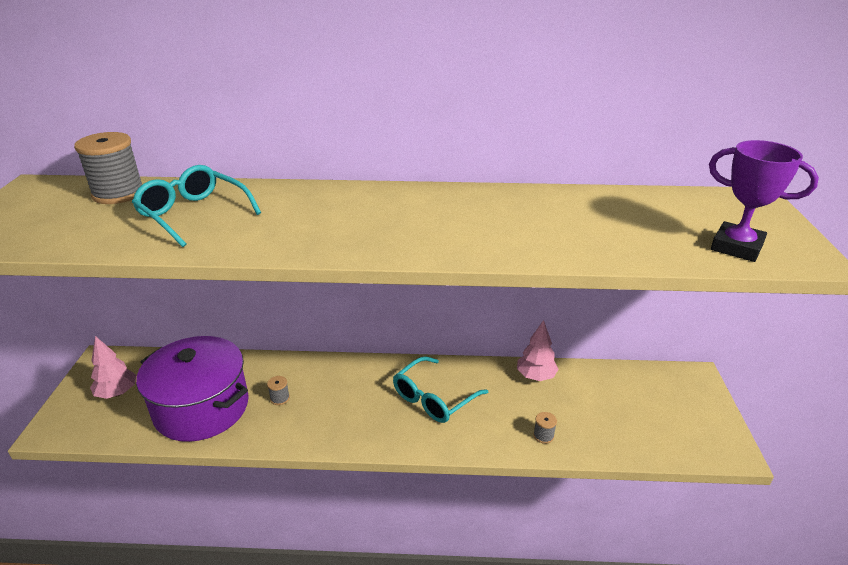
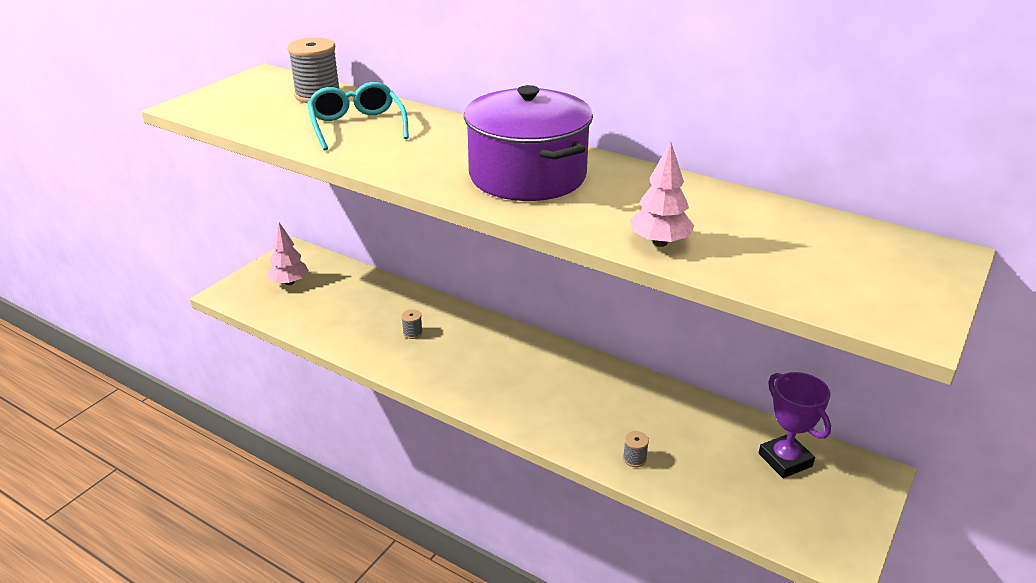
camera: 30 degrees right, 0 degrees up
(202, 408) = (344, 317): purple pot -> purple pot (527, 176)
(433, 398) = (552, 384): turquoise glasses -> none
(535, 376) = (677, 403): pink tree -> pink tree (659, 242)
(736, 247) = (839, 291): purple trophy -> purple trophy (785, 460)

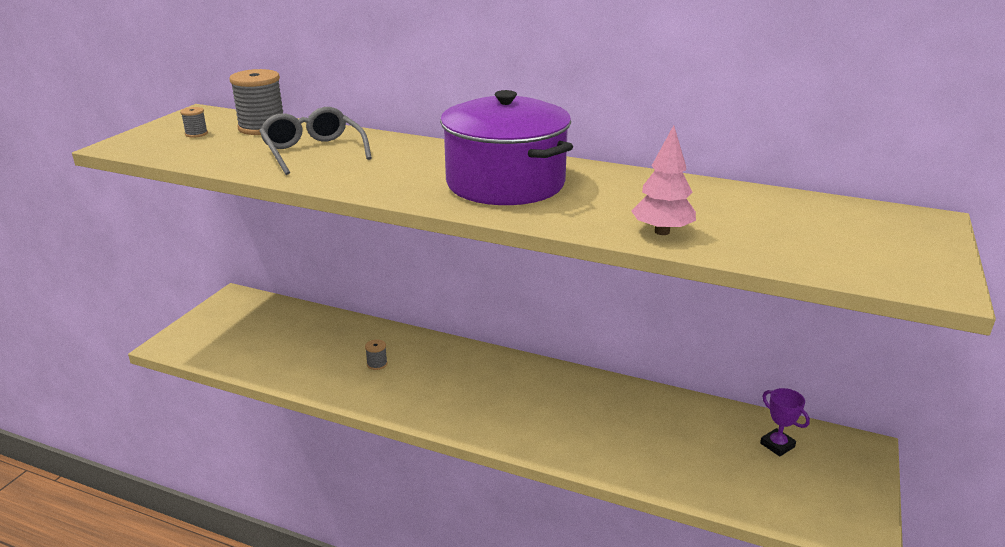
camera: 10 degrees left, 5 degrees down
(289, 282) = (235, 327): pink tree -> none
(357, 126) = (313, 151): turquoise glasses -> grey glasses
(634, 459) = (634, 462): grey spool -> grey spool (196, 134)
(785, 460) = (777, 445): purple trophy -> purple trophy, size x0.64

